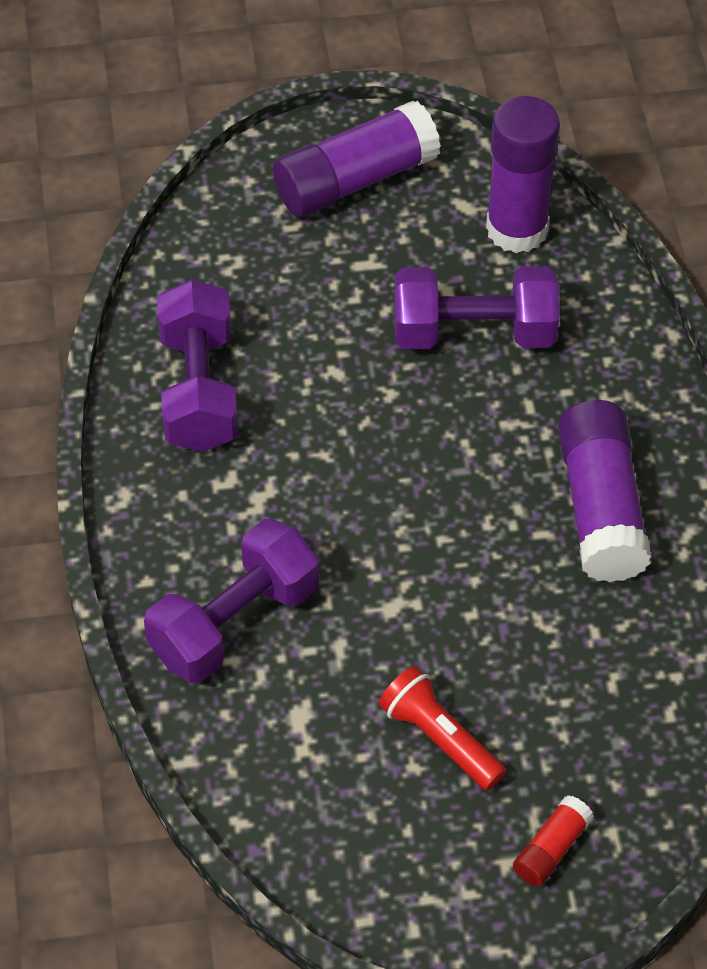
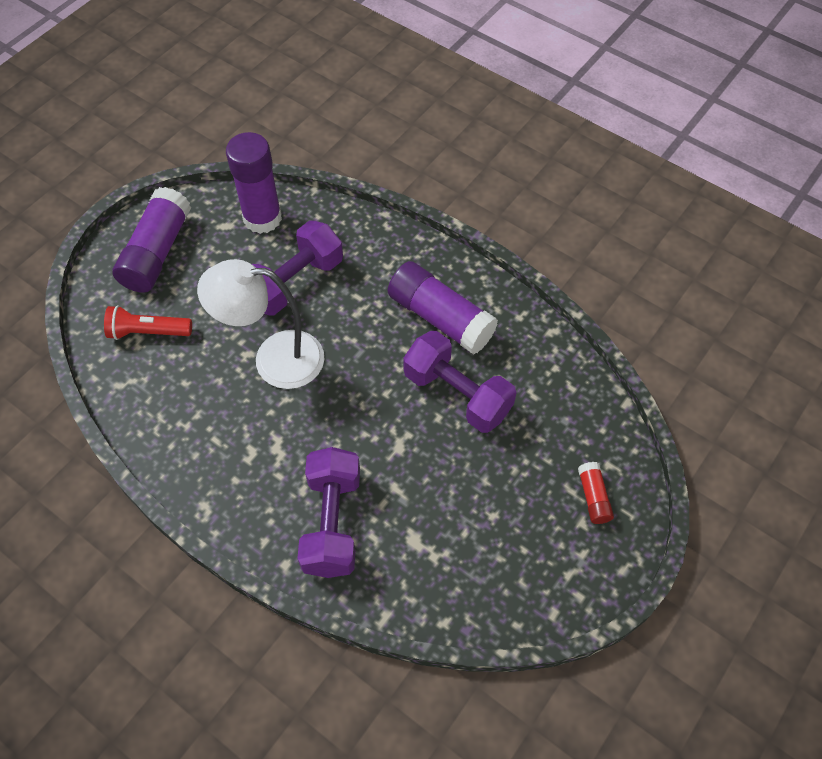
camera: 45 degrees left, 5 degrees up
(199, 390) = (186, 419): purple dumbbell -> purple dumbbell (457, 394)
(357, 401) = (274, 359): none -> white lamp
(440, 739) = (490, 491): red flashlight -> red flashlight (148, 332)

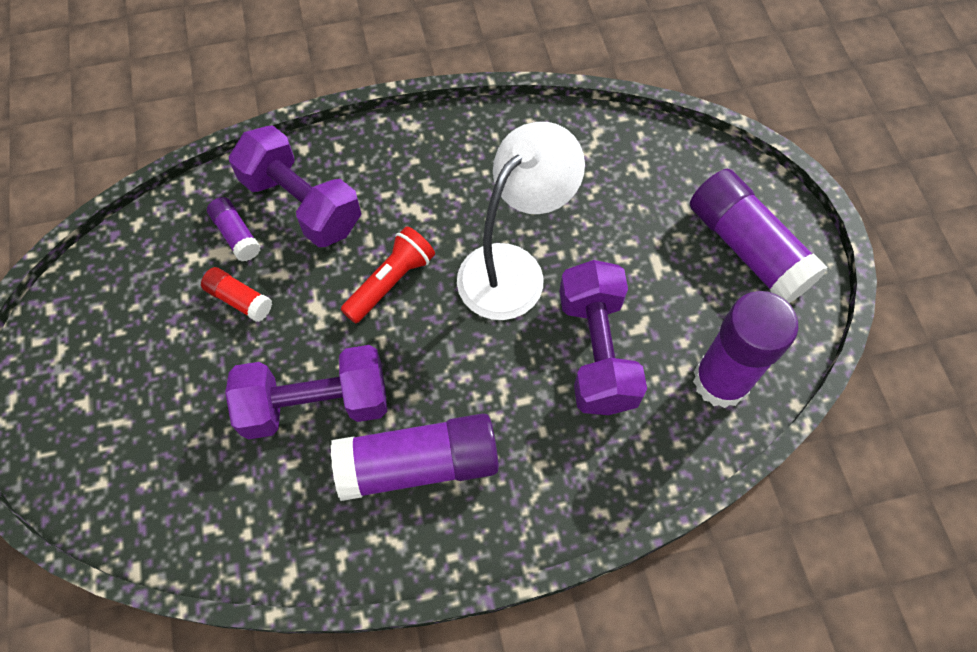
camera: 130 degrees right, 5 degrees up
(148, 332) = (642, 185): red flashlight -> red flashlight (391, 282)
(393, 543) = (236, 235): none -> purple glue stick
(593, 497) = (91, 436): red glue stick -> red glue stick (239, 300)

